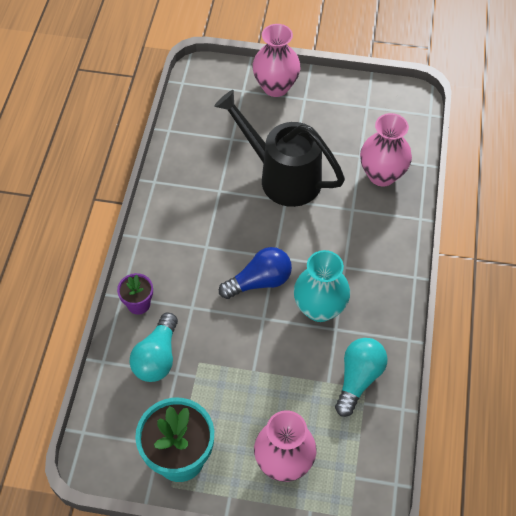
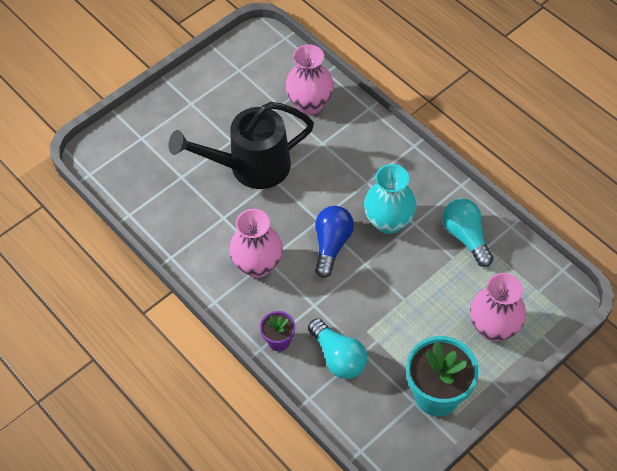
camera: 50 degrees left, 0 degrees up
(275, 87) = (160, 114): pink vase -> pink vase (257, 265)

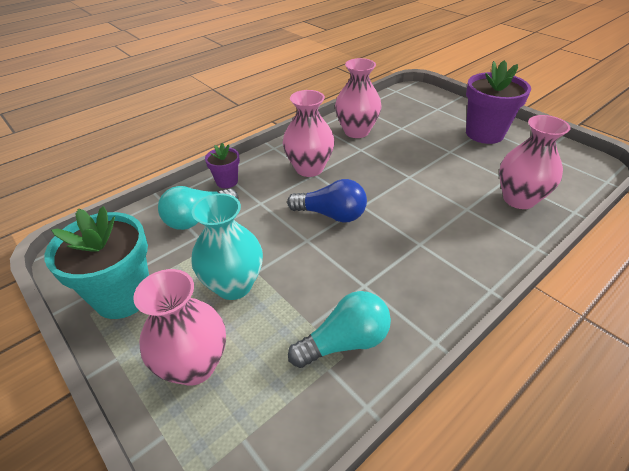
camera: 90 degrees right, 15 degrees down
(186, 220) = (356, 131): none -> pink vase
(200, 106) = (484, 134): none -> purple flower pot
(250, 167) = (421, 162): black watering can -> none
(388, 221) = (364, 261): turquoise vase -> turquoise vase (233, 285)

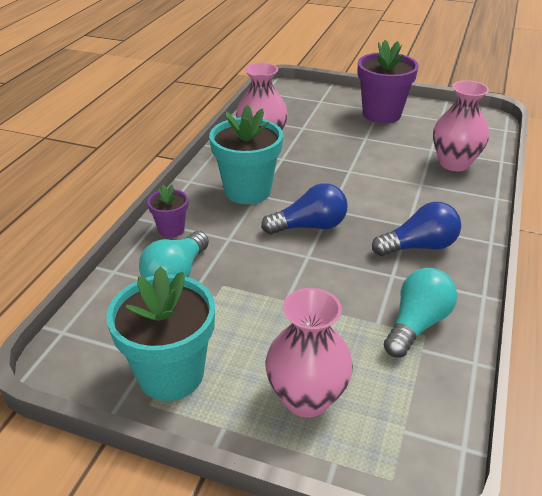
camera: 30 degrees left, 5 degrees down
(233, 285) = (276, 319): turquoise vase -> none
(309, 168) = (247, 191): pink vase -> turquoise flower pot
(412, 268) = (419, 246): none -> blue light bulb

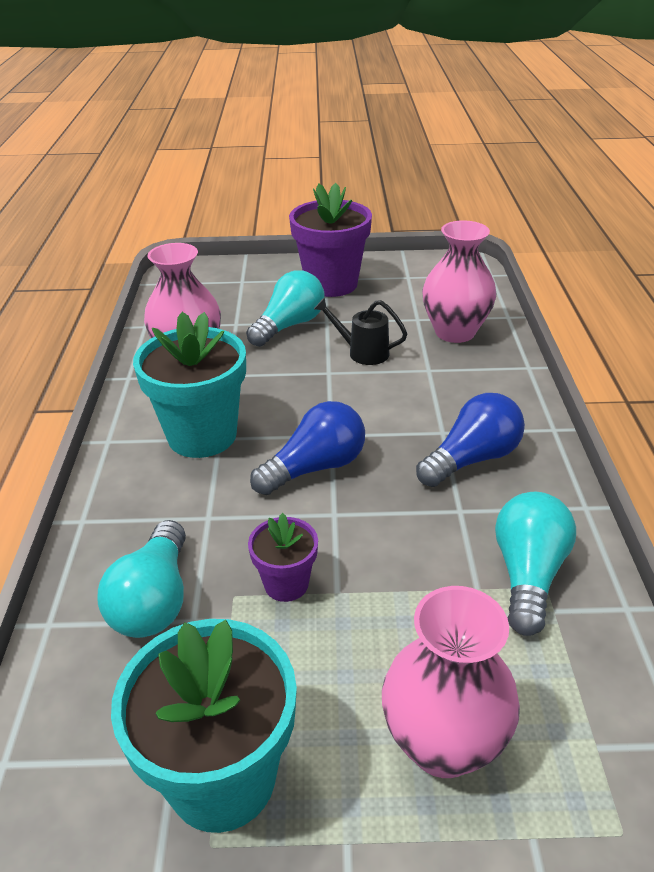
camera: 20 degrees left, 0 degrees up
(171, 229) = (113, 526): purple flower pot -> purple flower pot (286, 584)
(338, 136) = (289, 325): none -> turquoise light bulb
(379, 163) = (362, 352): none -> black watering can

